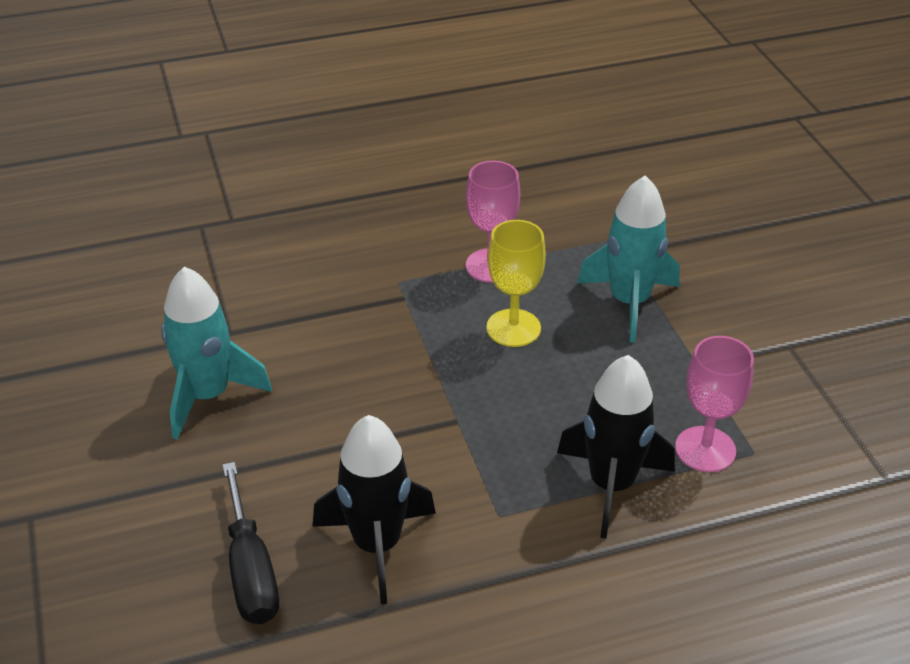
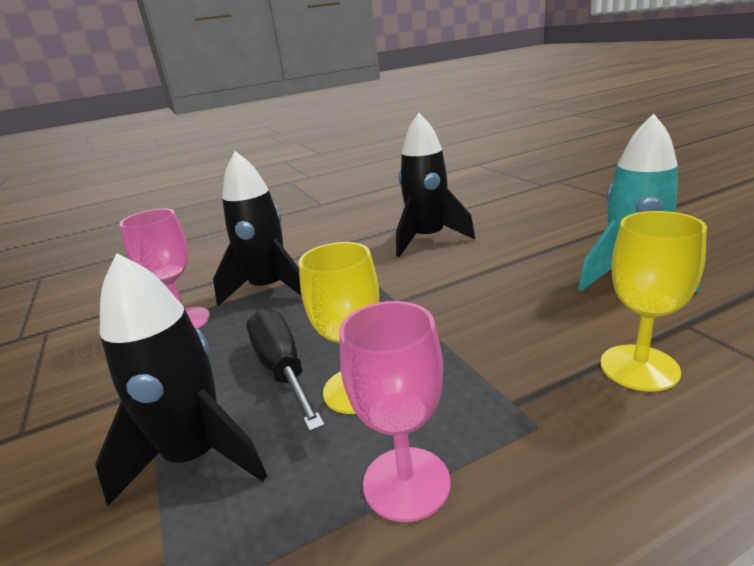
camera: 175 degrees right, 15 degrees down
(251, 570) = (497, 220): black screwdriver -> black screwdriver (282, 369)
(302, 304) = (639, 367): none -> yellow goblet
(629, 302) = (196, 456): turquoise rocket -> black rocket

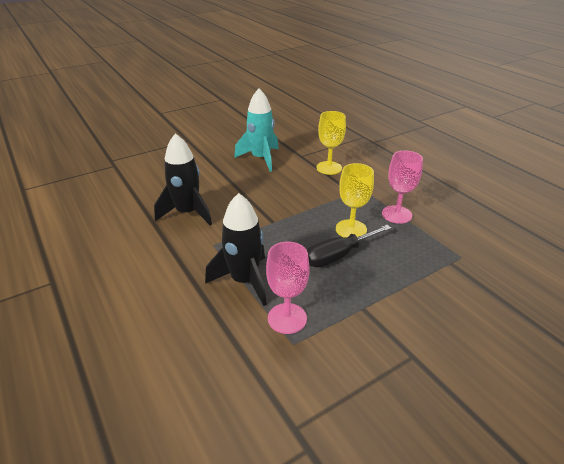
camera: 100 degrees left, 10 degrees up
(196, 456) = (403, 270): black rocket -> none

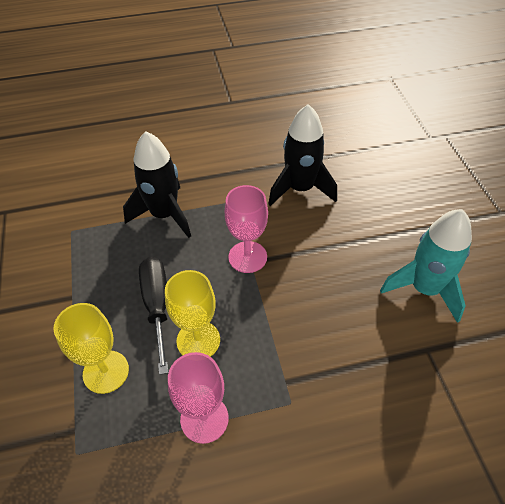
camera: 110 degrees right, 15 degrees up
(287, 318) = (99, 234): pink goblet -> pink goblet (247, 257)
(329, 168) = (373, 378): yellow goblet -> yellow goblet (106, 372)

